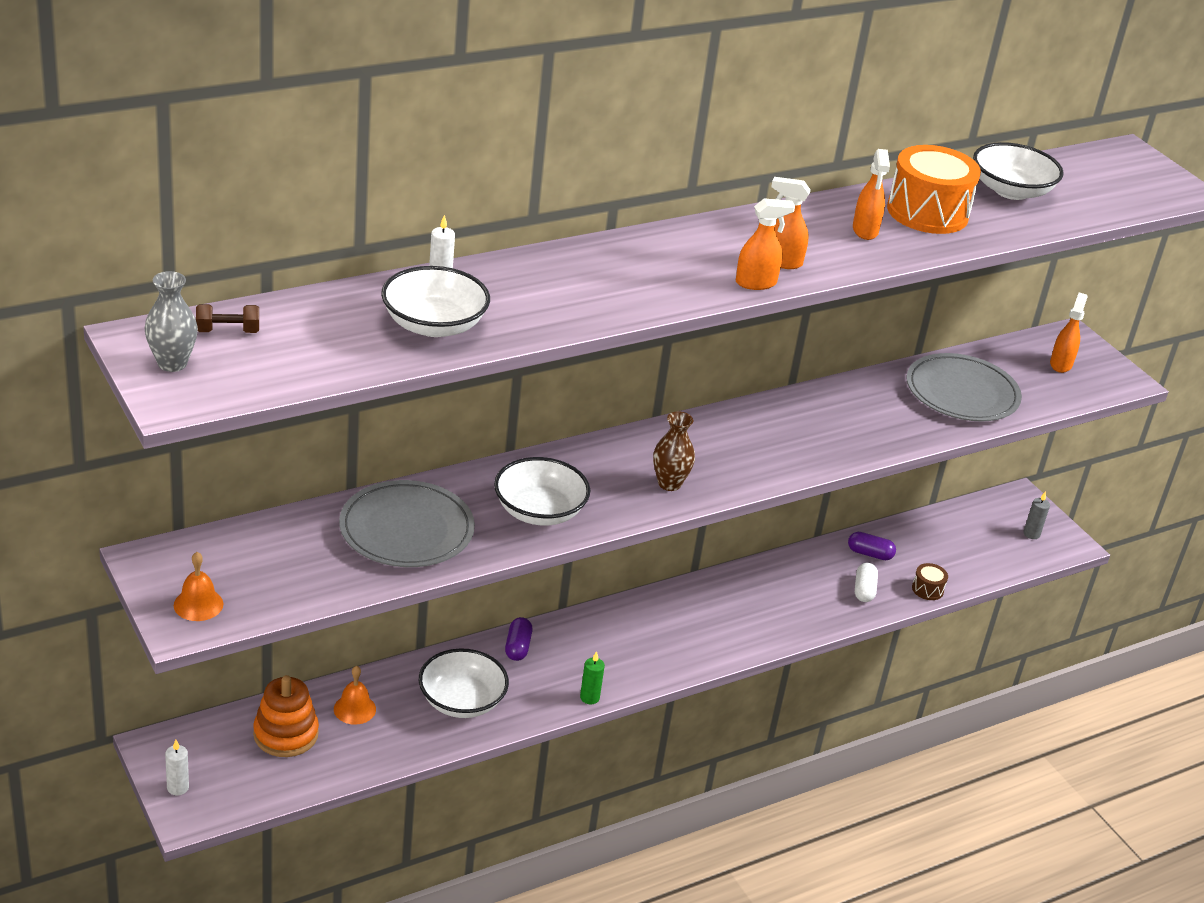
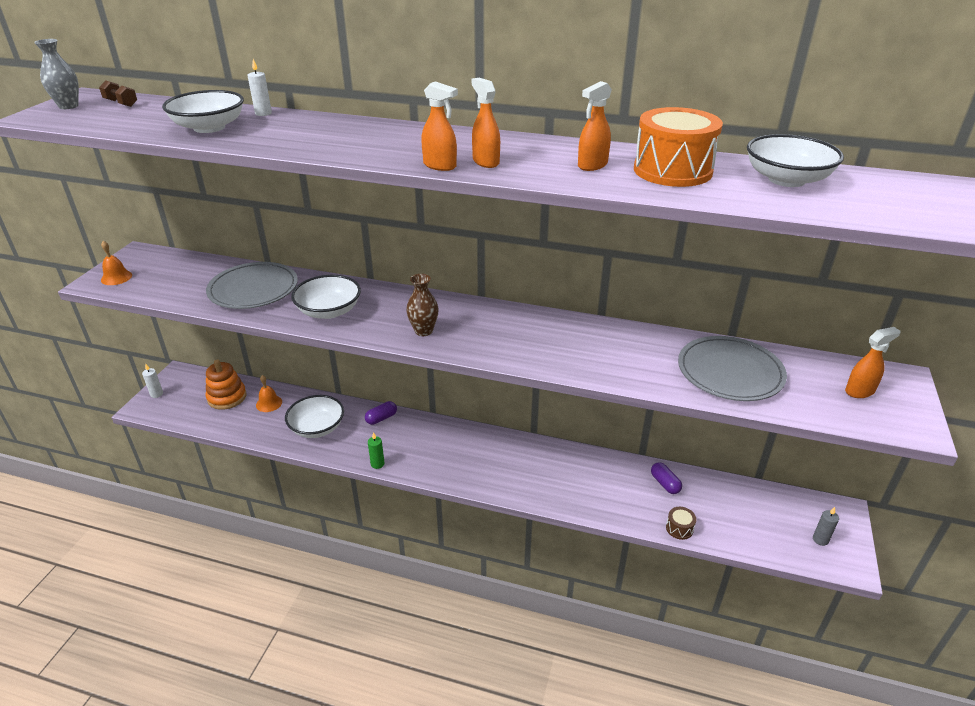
camera: 50 degrees right, 0 degrees up
(864, 590) = (629, 503): white capsule -> none

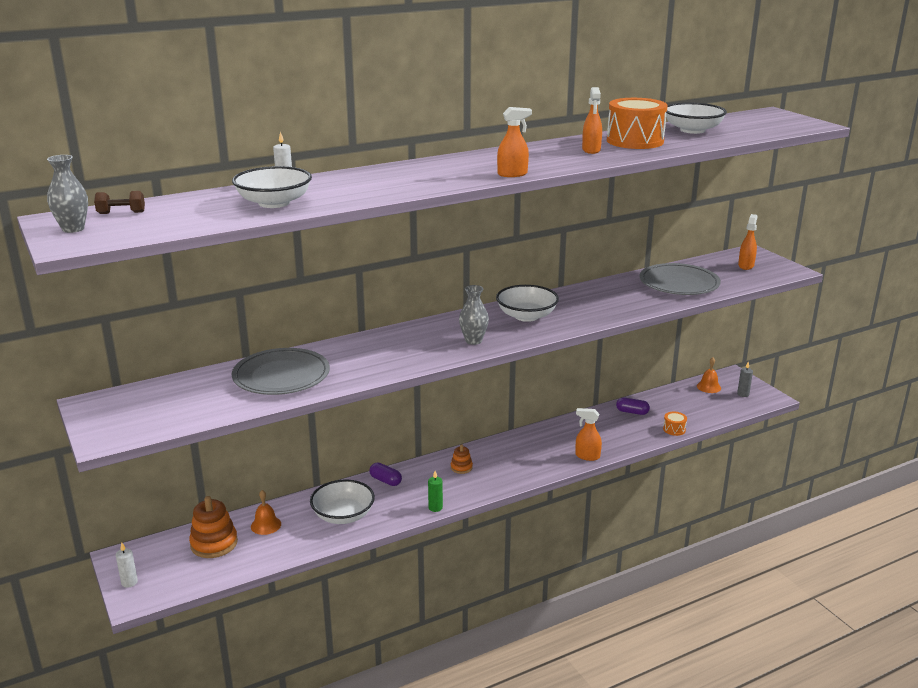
camera: 45 degrees left, 10 degrees down
(116, 277) = (119, 426): orange bell -> orange bell (708, 387)
(329, 311) = (379, 360): white bowl -> white bowl (526, 316)
(381, 418) = (385, 481): purple capsule -> purple capsule turned 60 degrees counterclockwise
(423, 331) = (473, 341): brown vase -> grey vase
(445, 442) = (461, 467): none -> orange stacking toy
(485, 162) = (531, 165): orange spray bottle -> orange spray bottle (587, 456)
(679, 528) = (674, 429): brown drum -> orange drum

